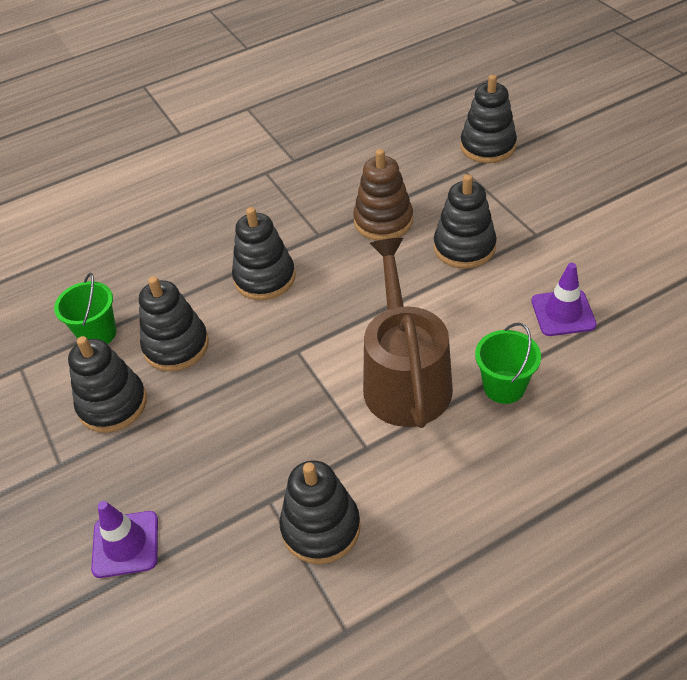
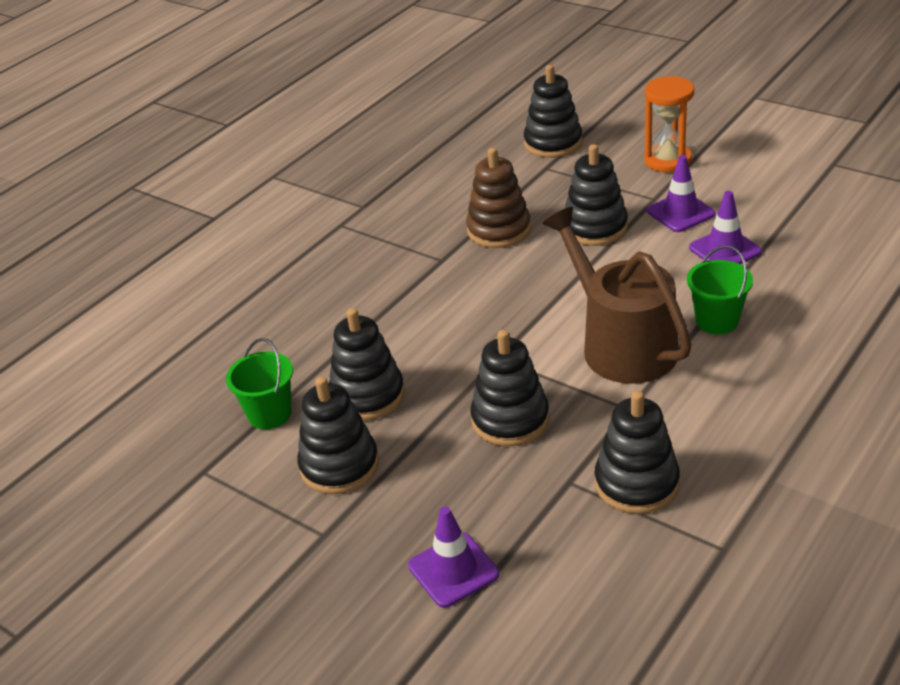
camera: 25 degrees left, 10 degrees down
(264, 278) = (415, 311): black stacking toy -> black stacking toy (510, 419)
(550, 258) = (680, 212): none -> purple traffic cone
(576, 198) = (667, 160): none -> orange hourglass

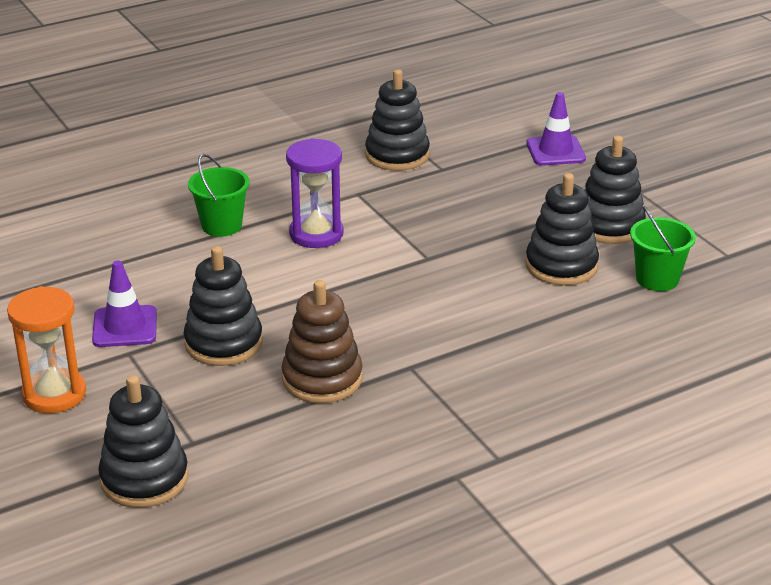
camera: 160 degrees left, 5 degrees down
(510, 419) = (453, 214): black stacking toy -> none
(622, 344) = (316, 234): brown watering can -> purple hourglass
(725, 250) = (137, 277): purple traffic cone -> none

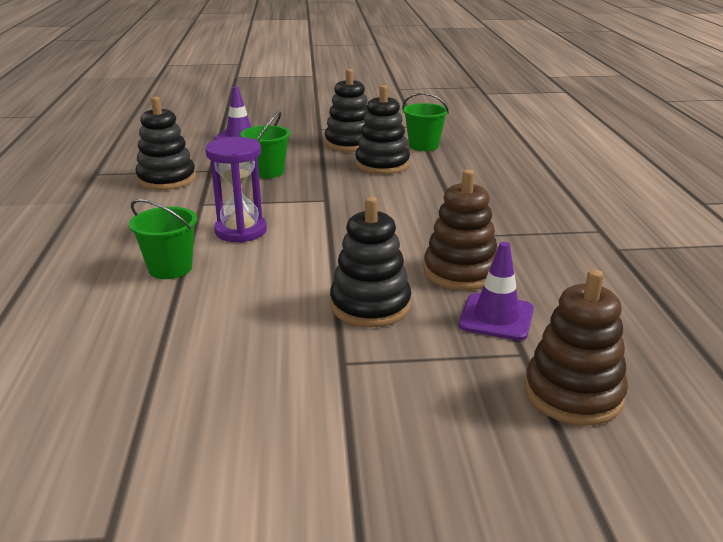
camera: 65 degrees left, 5 degrees down
(54, 394) = (385, 429): orange hourglass -> none
(125, 327) = (292, 356): purple traffic cone -> purple traffic cone (496, 317)
(144, 479) = (573, 394): black stacking toy -> brown stacking toy
(468, 202) = (268, 172): none -> green bucket

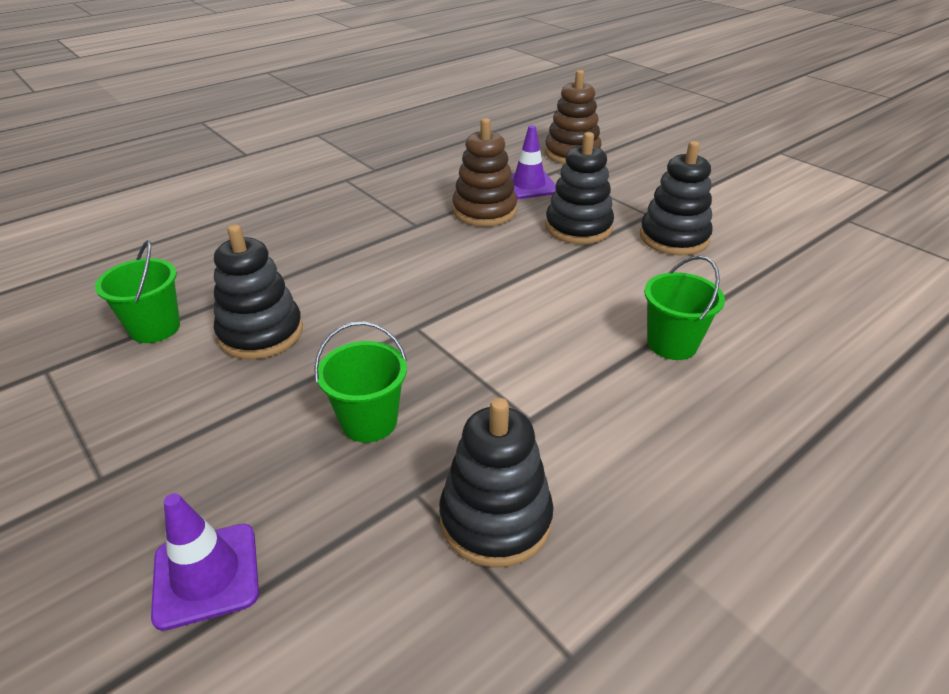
camera: 125 degrees left, 10 degrees up
(240, 231) = (554, 344): purple hourglass -> none
(350, 143) = (178, 401): black stacking toy -> black stacking toy (673, 238)

